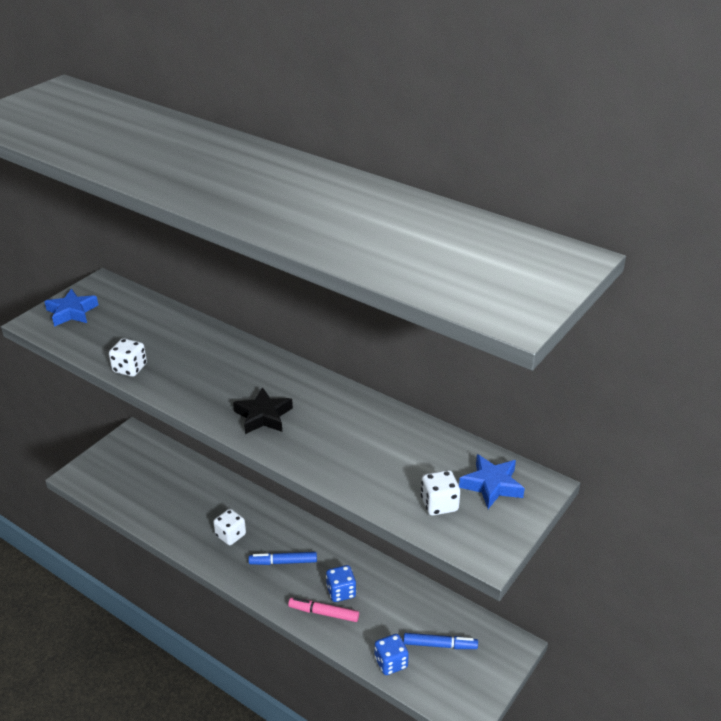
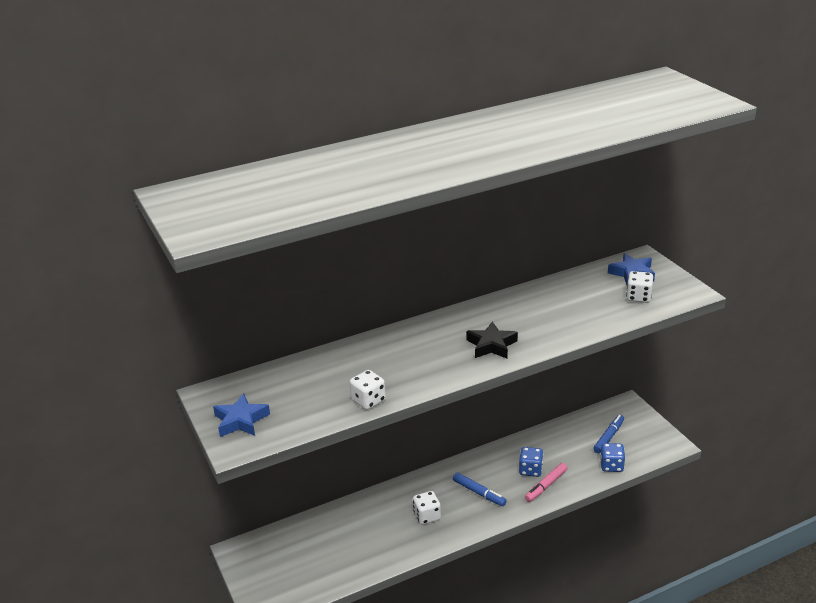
camera: 60 degrees left, 5 degrees down
(283, 562) = (479, 493): blue marker -> blue marker turned 75 degrees counterclockwise

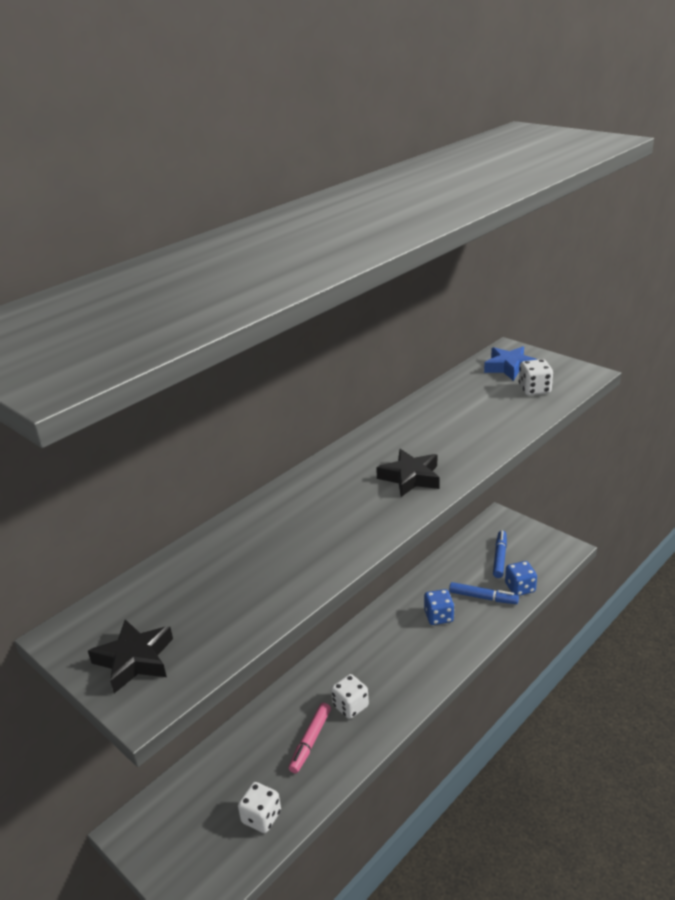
camera: 20 degrees left, 0 degrees up
(241, 420) = (134, 660): blue star -> black star
(368, 400) = (300, 584): white dice -> white dice (261, 817)
(479, 493) = (396, 659): blue marker -> blue marker (483, 597)
(546, 486) = (464, 630): pink marker -> pink marker (310, 741)

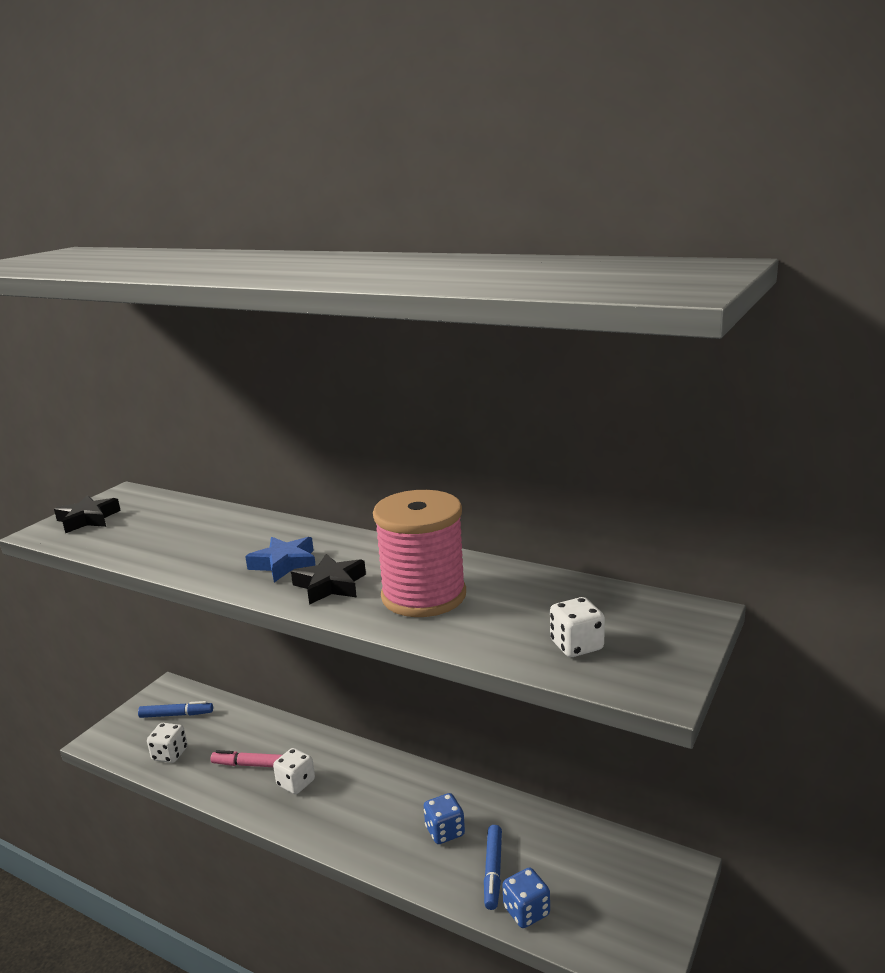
camera: 75 degrees right, 10 degrees down
(447, 436) = (423, 595): none -> pink spool
(499, 557) = (585, 879): blue marker -> blue marker (176, 715)
(510, 367) = (637, 619): blue star -> blue star (284, 564)

